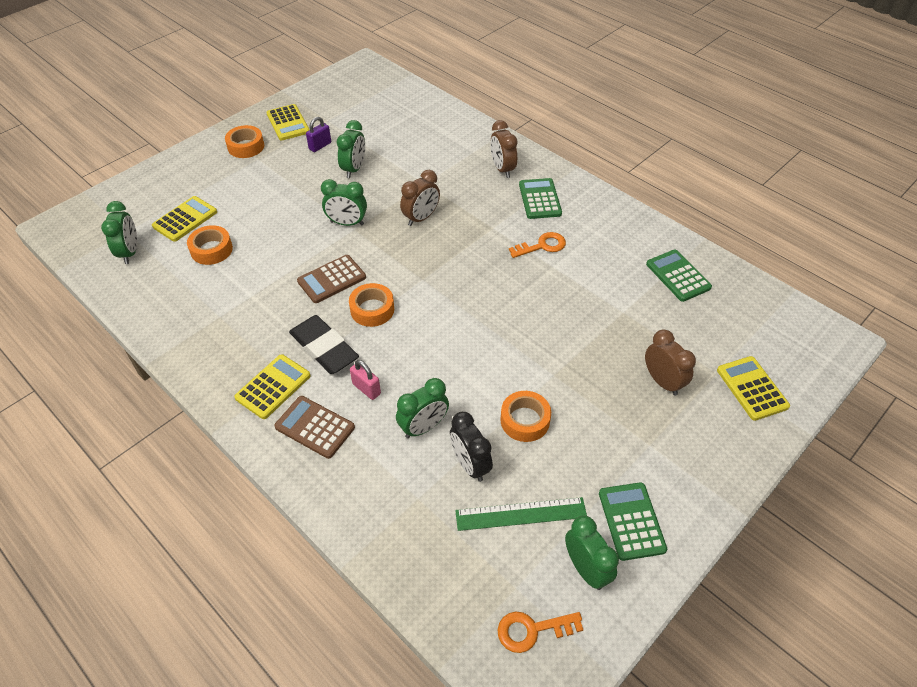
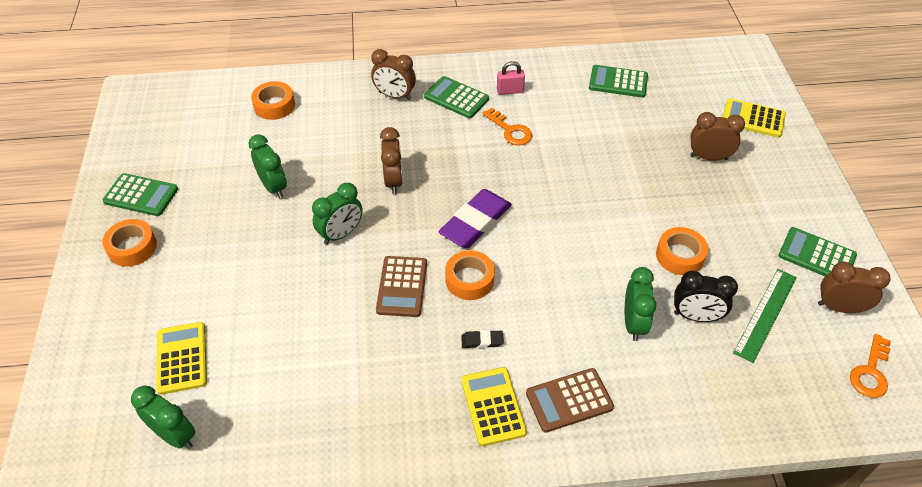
camera: 50 degrees left, 0 degrees up
(211, 250) = (256, 359): orange tape -> orange tape (274, 105)
(288, 123) = (141, 195): yellow calculator -> green calculator
(320, 146) = (208, 191): purple padlock -> none
(324, 348) = (482, 341): black eraser -> black eraser, size x0.45
(366, 389) = (558, 337): pink padlock -> pink padlock (510, 91)
(428, 281) = (475, 222): none -> purple eraser
(542, 246) = (510, 130): orange key -> orange key turned 120 degrees clockwise
(585, 569) = (839, 307): green clock -> brown clock

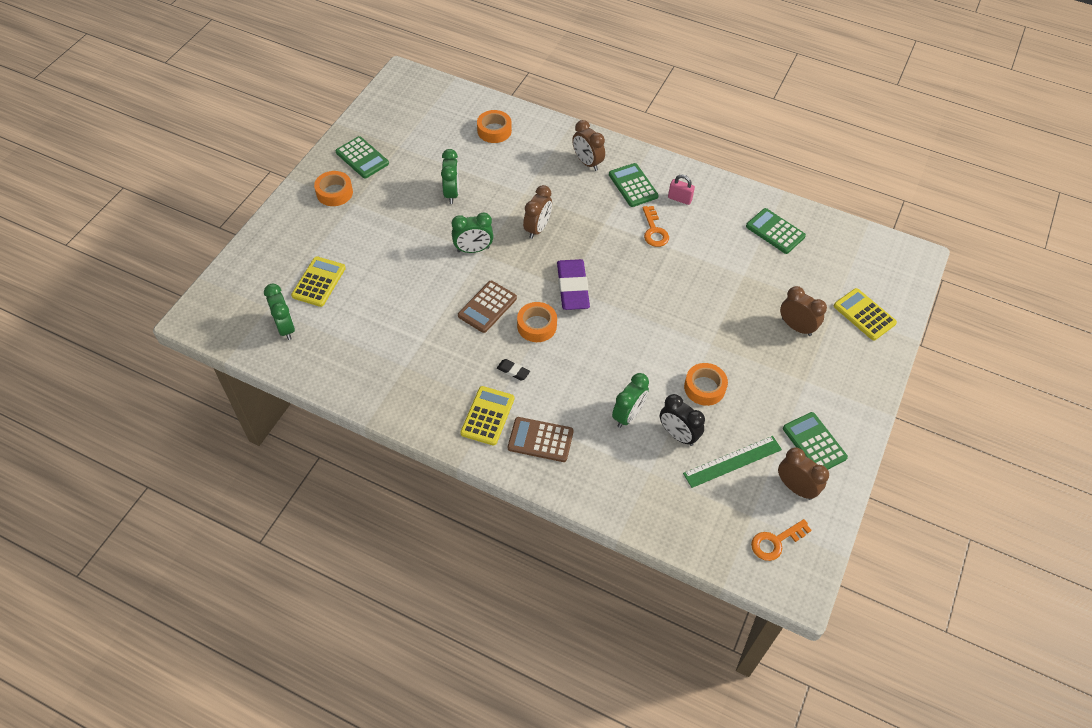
camera: 30 degrees right, 5 degrees up
(475, 222) = (572, 288): purple eraser -> purple eraser turned 75 degrees counterclockwise

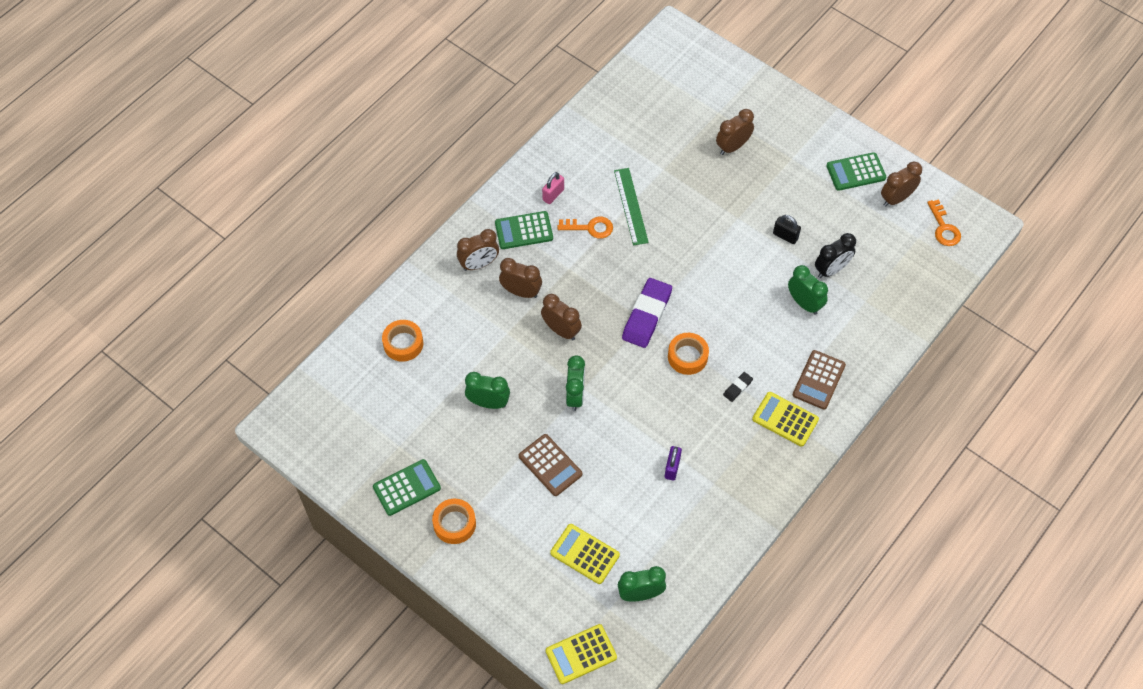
camera: 75 degrees left, 5 degrees up
(415, 332) = (672, 468): none -> purple padlock
(487, 307) = (654, 396): brown calculator -> brown calculator (550, 465)
(568, 195) = (521, 292): none -> brown clock
(572, 288) = (647, 315): purple eraser -> purple eraser turned 75 degrees counterclockwise
(704, 388) = (785, 236): orange tape -> black padlock
(732, 461) = (864, 236): green ruler -> green ruler (631, 206)
(775, 231) = (616, 128): green calculator -> none
(864, 314) = (729, 92): yellow calculator -> yellow calculator (581, 654)

